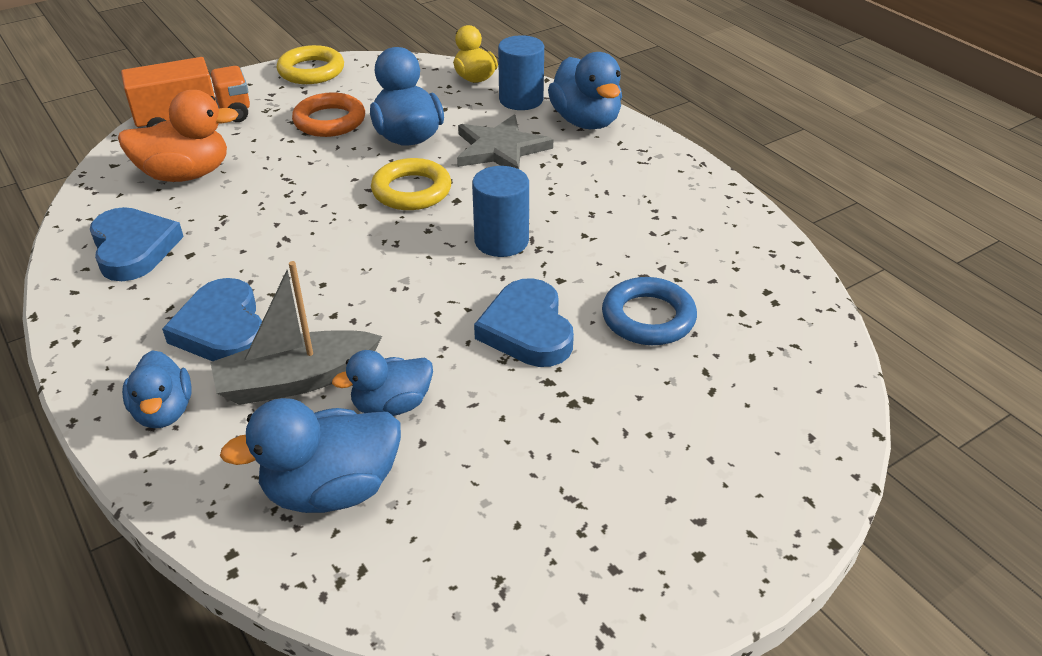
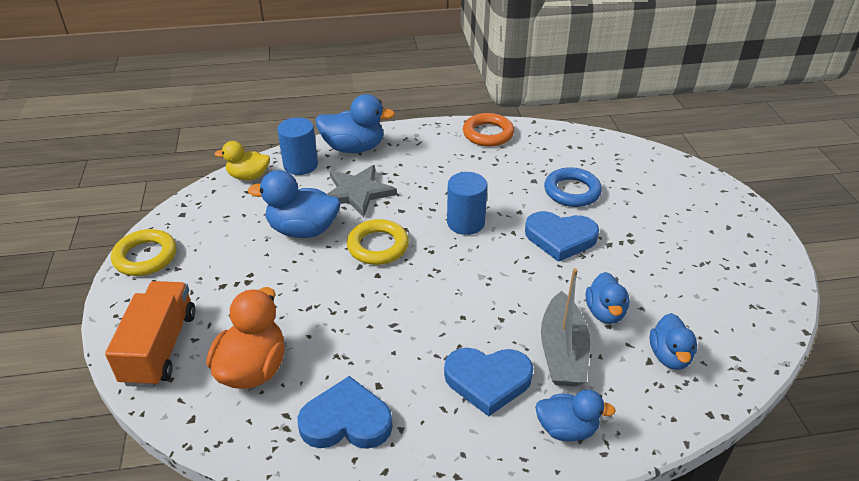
camera: 65 degrees left, 0 degrees up
(329, 121) = (242, 264): orange ring -> orange ring (488, 134)
(331, 489) = (669, 356): blue duck -> blue duck, size x0.65

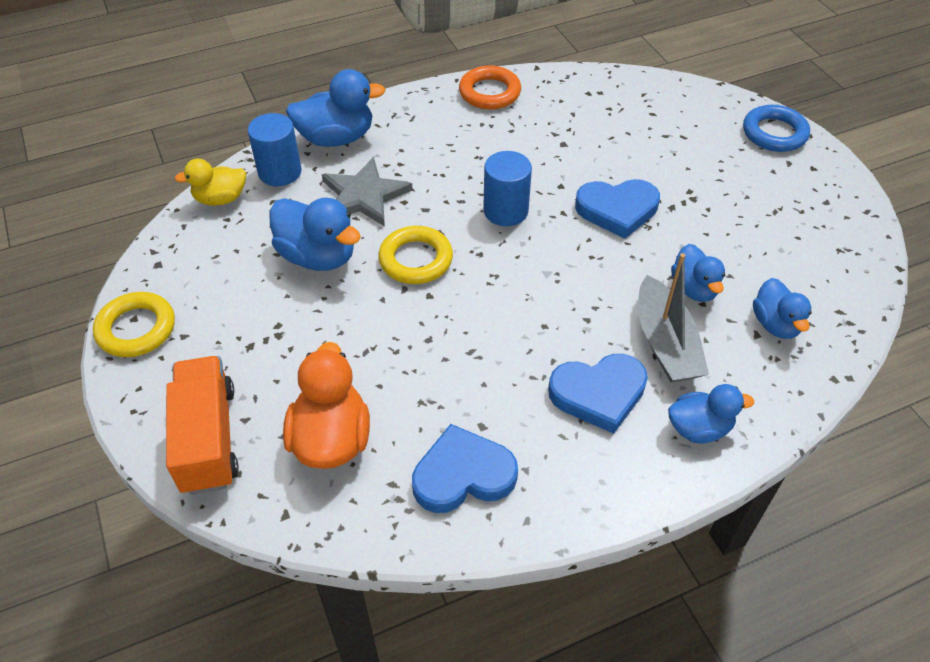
camera: 15 degrees left, 10 degrees up
(303, 230) = (318, 256): blue duck -> blue duck turned 135 degrees counterclockwise
(572, 191) = (610, 150): blue ring -> blue ring (774, 133)

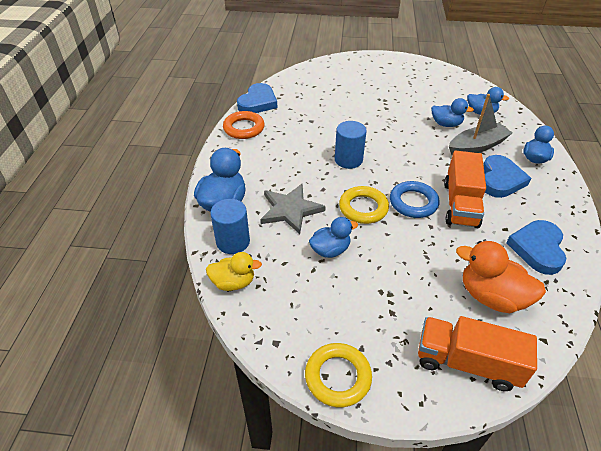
camera: 60 degrees left, 5 degrees down
(220, 199) = (233, 282): yellow duck -> yellow duck turned 105 degrees counterclockwise
(318, 256) = (330, 250): blue duck -> blue duck, size x0.65
(500, 359) = (460, 204): none -> orange truck
(617, 210) = (376, 124): blue heart -> blue heart (258, 102)
(665, 343) = (477, 146): grey boat -> grey boat turned 45 degrees counterclockwise
(774, 133) = (359, 62): blue ring -> blue ring (413, 202)

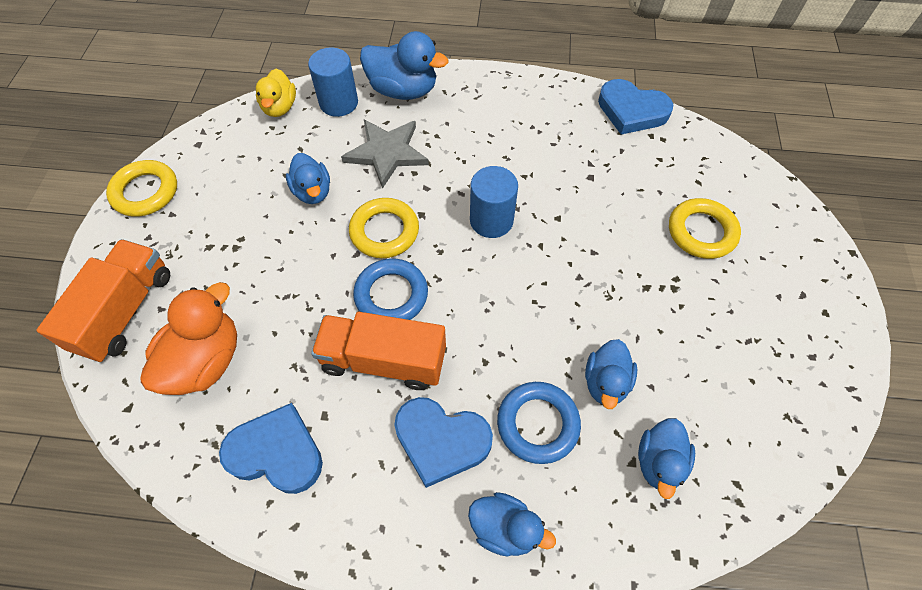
camera: 90 degrees right, 15 degrees up
(244, 128) = (561, 99): orange ring -> none
(348, 88) = (701, 232): none -> yellow ring
(477, 146) = (537, 424): grey boat -> blue ring

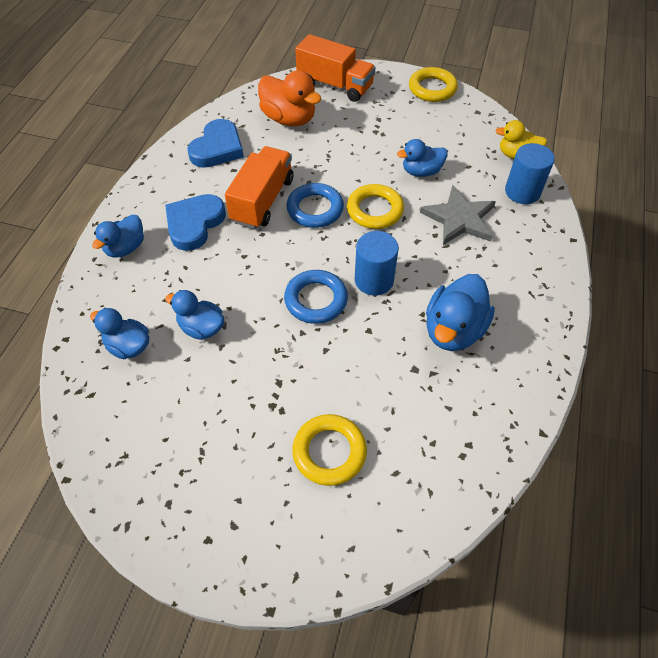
camera: 100 degrees right, 5 degrees down
(403, 90) = (539, 237): blue duck -> blue duck (453, 330)
(537, 424) = (185, 278): blue ring -> blue ring (316, 300)
(631, 111) = (508, 434): blue heart -> none

